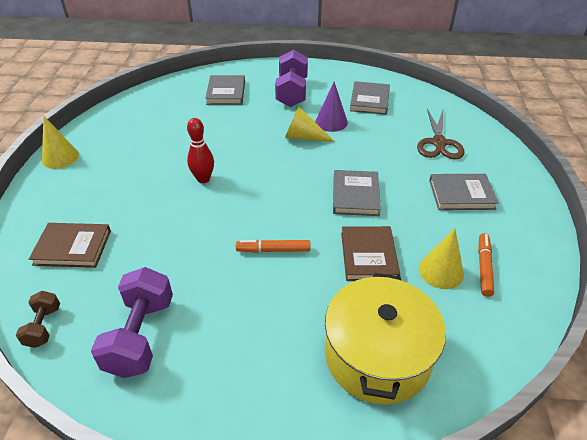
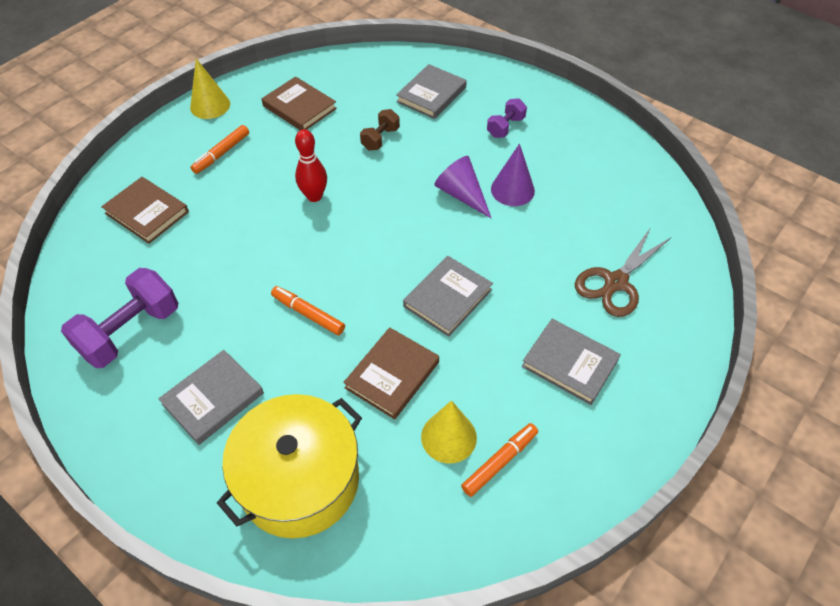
camera: 35 degrees right, 10 degrees up
(43, 326) = (71, 278): brown dumbbell -> brown dumbbell (380, 139)
(101, 183) = (221, 153): none -> orange marker
(137, 132) = (299, 107): none -> brown book
(292, 92) = (505, 127): purple dumbbell -> purple dumbbell, size x0.53
(303, 137) = (461, 195): yellow cone -> purple cone
(369, 100) = (589, 181): grey book -> grey book (213, 399)

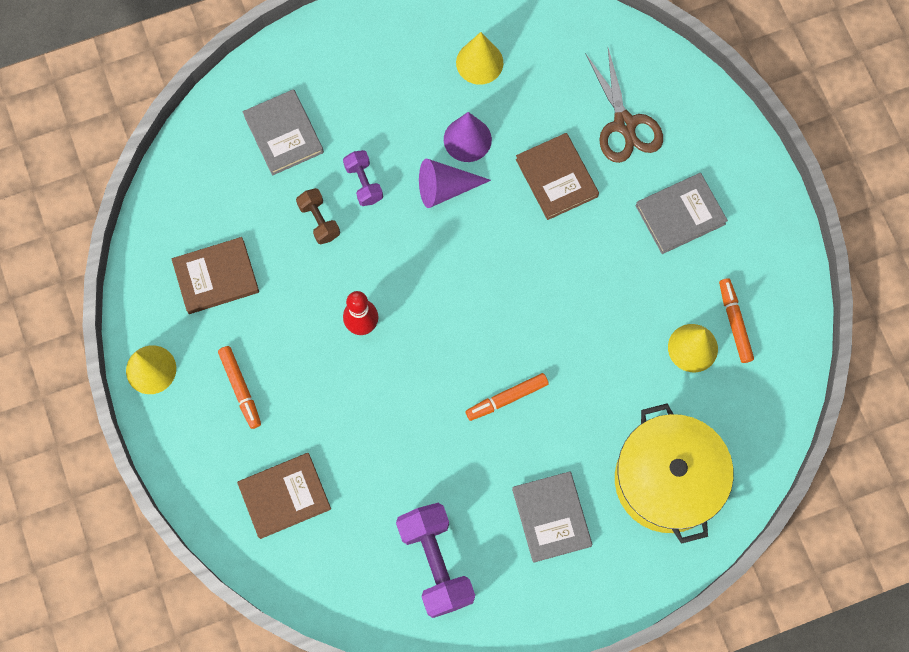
camera: 60 degrees left, 20 degrees up
(392, 375) = (611, 360): brown book -> brown book (556, 178)
(447, 298) = (559, 271): grey book -> none
(505, 127) = (379, 92): purple dumbbell -> purple dumbbell (363, 183)
(580, 169) = (479, 62): none -> yellow cone

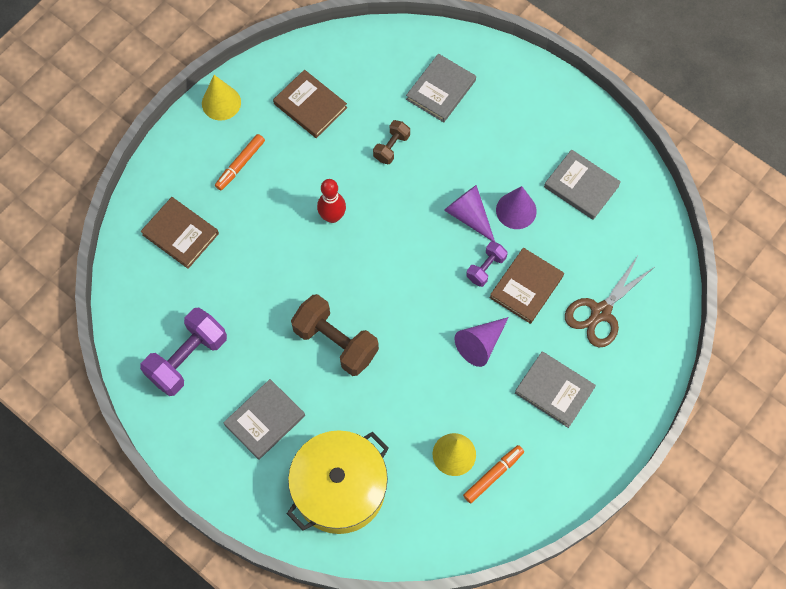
camera: 60 degrees right, 5 degrees down
(363, 183) = (438, 160): purple dumbbell -> purple dumbbell (486, 268)
(479, 62) = (581, 186): yellow cone -> grey book
(506, 398) = (335, 342): orange marker -> brown dumbbell
(592, 257) = (480, 344): none -> purple cone

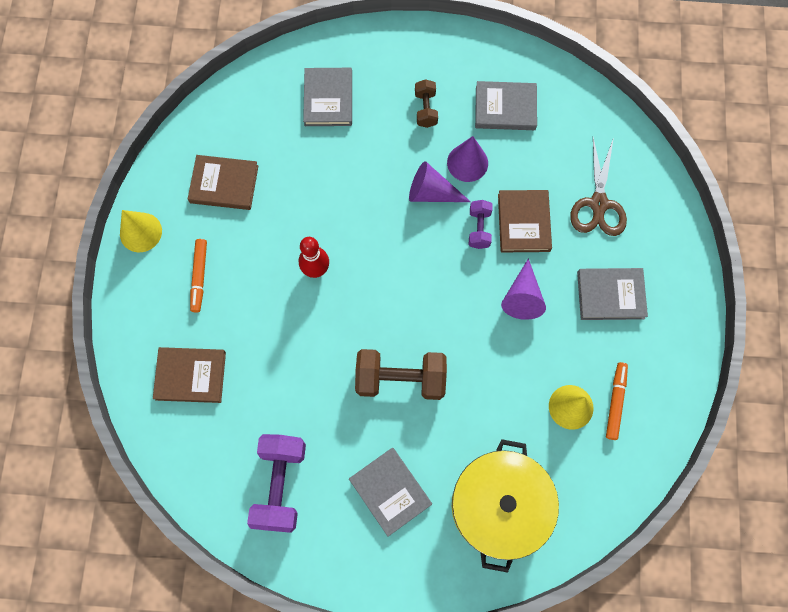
camera: 35 degrees left, 5 degrees up
(265, 420) = (390, 491): grey book -> grey book turned 45 degrees counterclockwise
(391, 147) = (322, 175): brown dumbbell -> brown dumbbell (425, 109)

